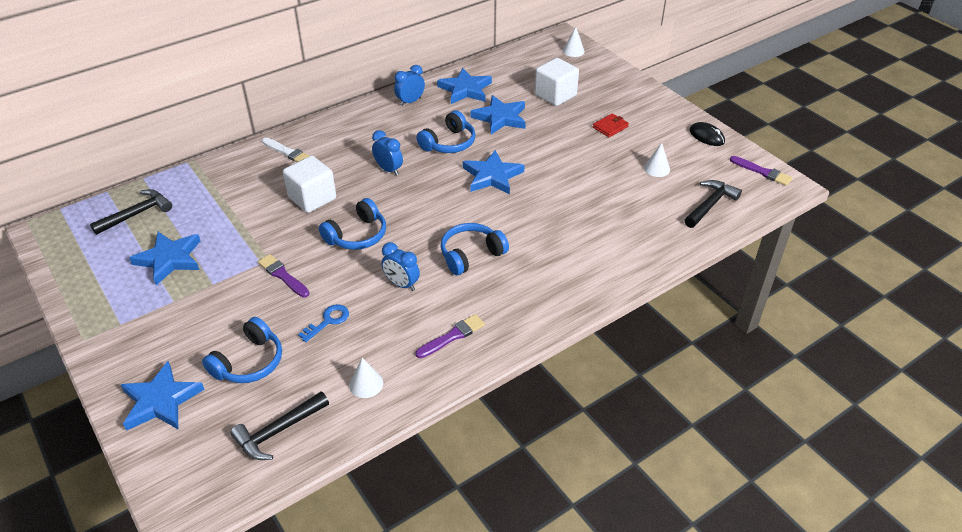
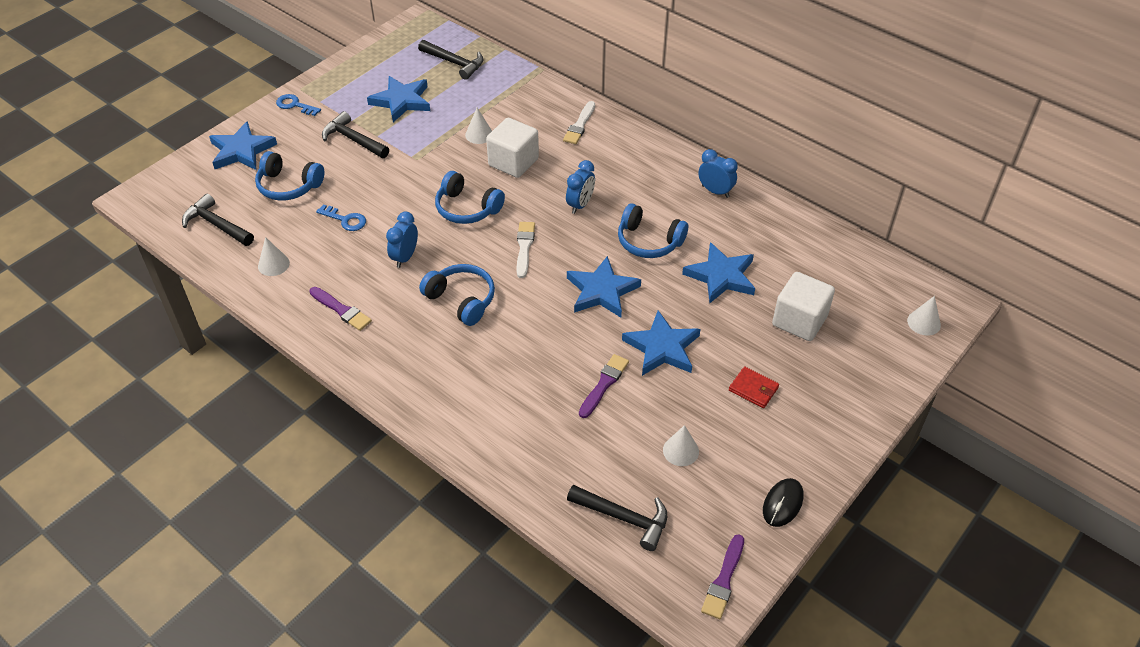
camera: 75 degrees right, 5 degrees up
(111, 346) = (295, 105): none -> blue key
(206, 303) = (353, 139): none -> black hammer
(259, 213) = (479, 134): none -> white cone
(282, 275) = (398, 174): purple brush -> purple brush (604, 384)
(424, 209) = (524, 247): none -> white brush
(465, 89) = (766, 232): blue star -> blue star (662, 348)

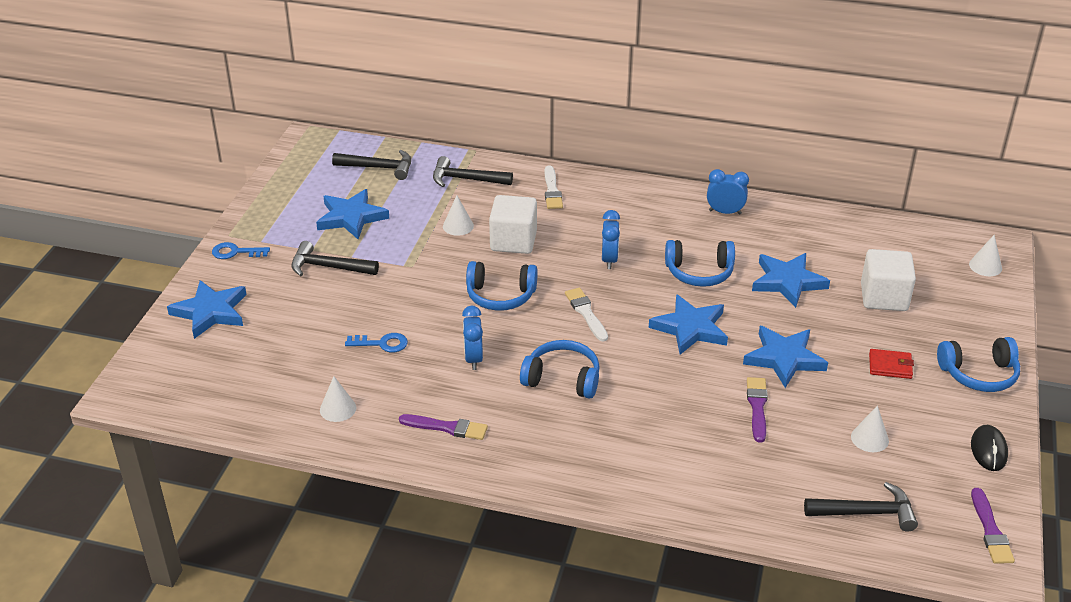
camera: 25 degrees left, 10 degrees down
(216, 225) = (241, 391): black hammer -> black hammer (465, 179)
(288, 186) = (293, 330): blue headphones -> blue headphones (979, 374)

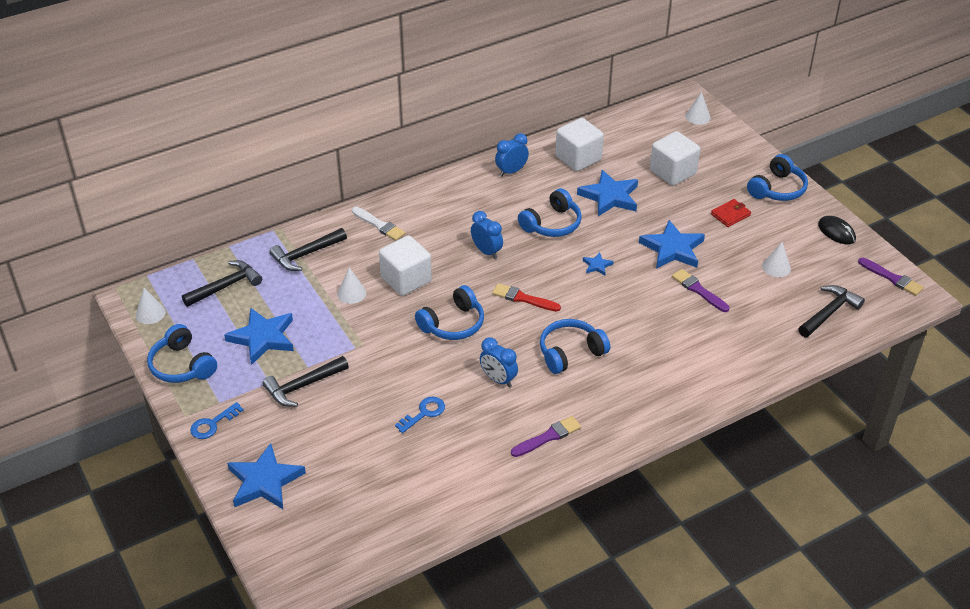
camera: 45 degrees left, 5 degrees up
(274, 202) = (182, 365): none -> blue headphones
(338, 409) = (461, 479): white cone -> white cone (150, 313)
(586, 313) = (523, 298): white brush -> red brush
(690, 328) = (597, 265): blue star -> blue star, size x0.46
(804, 235) = (578, 158): none -> white cube

